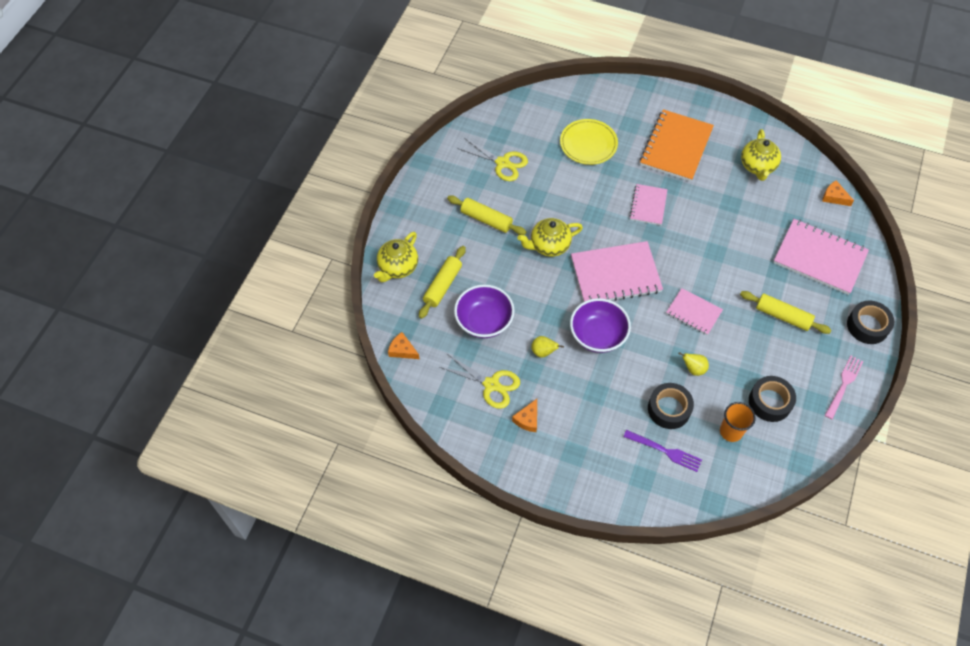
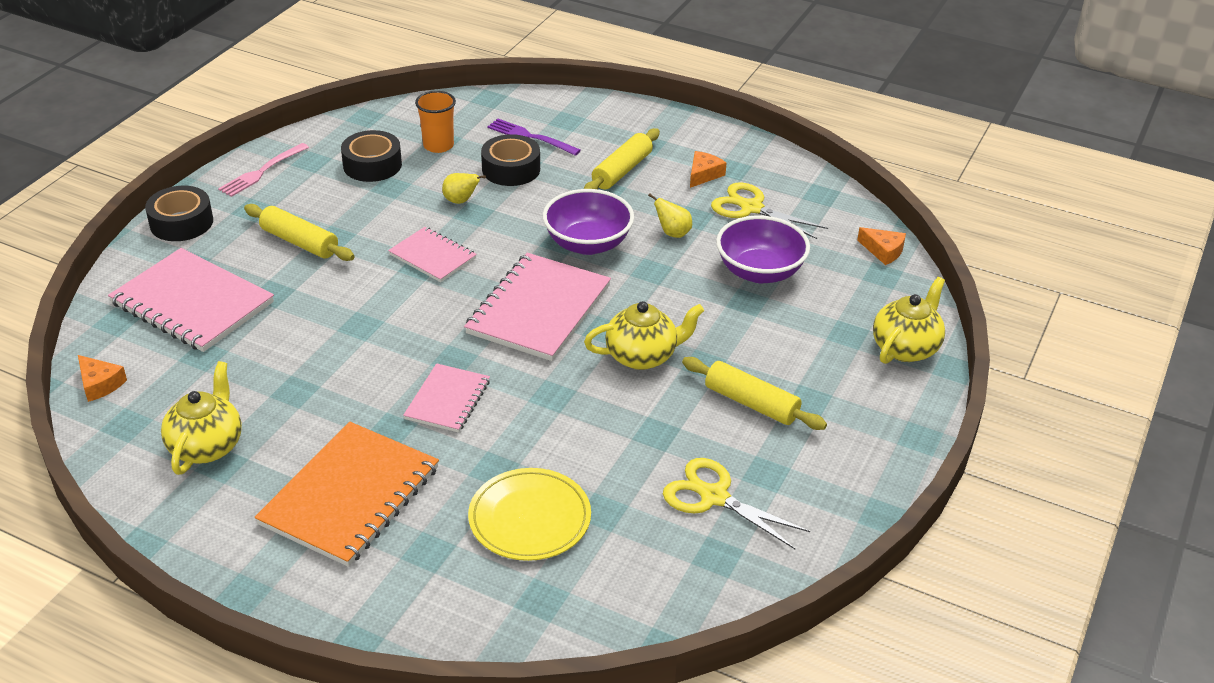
camera: 175 degrees left, 20 degrees down
(442, 285) = (827, 318): yellow rolling pin -> yellow rolling pin (622, 171)
(615, 274) = (539, 309): pink notebook -> pink notebook turned 60 degrees counterclockwise

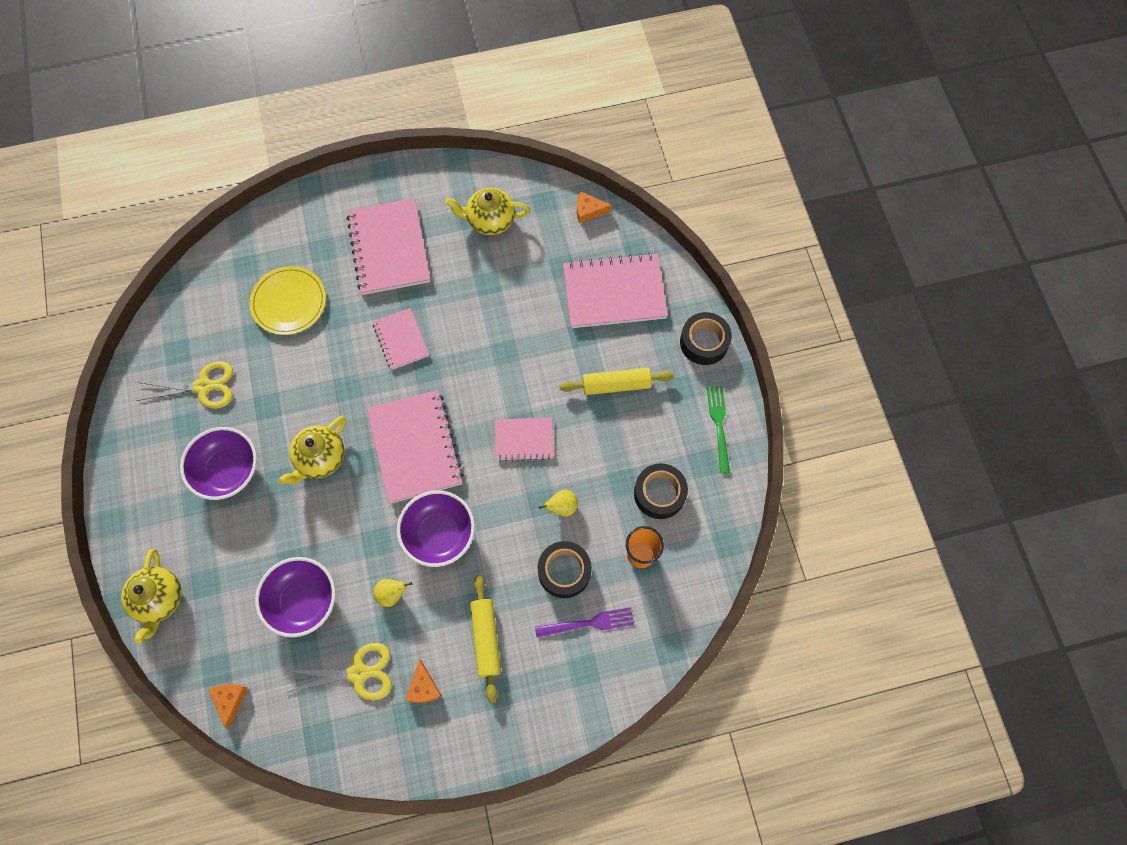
camera: 140 degrees right, 30 degrees up
(207, 446) = (490, 220): yellow teapot -> yellow teapot turned 120 degrees clockwise
(262, 171) = (719, 425): pink fork -> green fork
(350, 496) = (389, 248): orange notebook -> pink notebook
(751, 403) = (228, 471): yellow rolling pin -> purple bowl
(883, 251) = (230, 700): orange cheese -> orange cheese turned 90 degrees clockwise

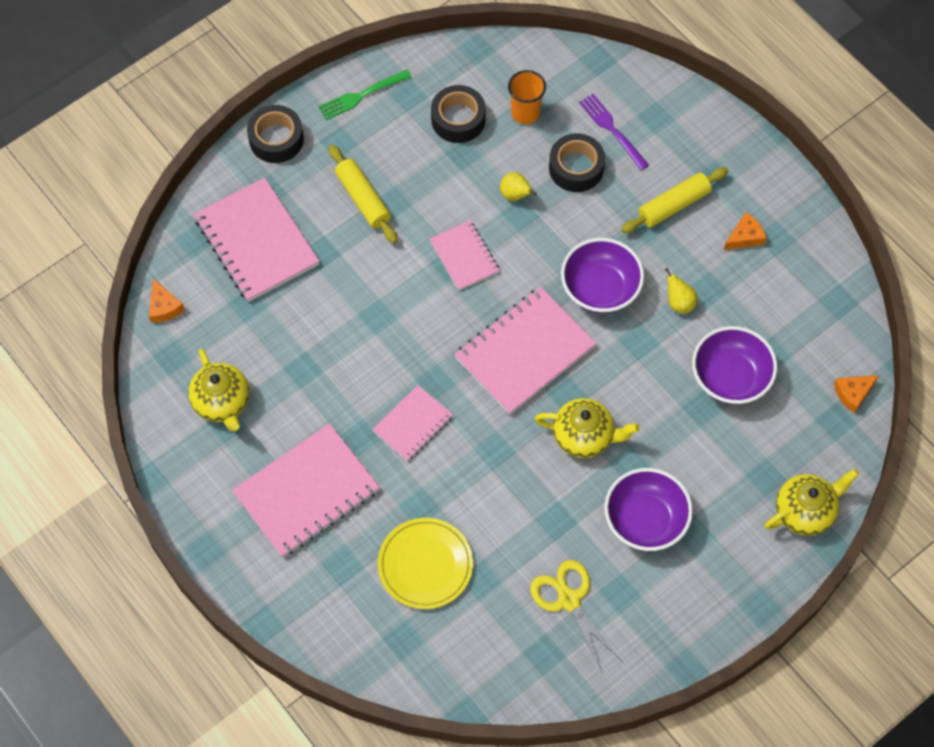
camera: 115 degrees left, 5 degrees down
(358, 673) = (765, 296): yellow scissors -> none

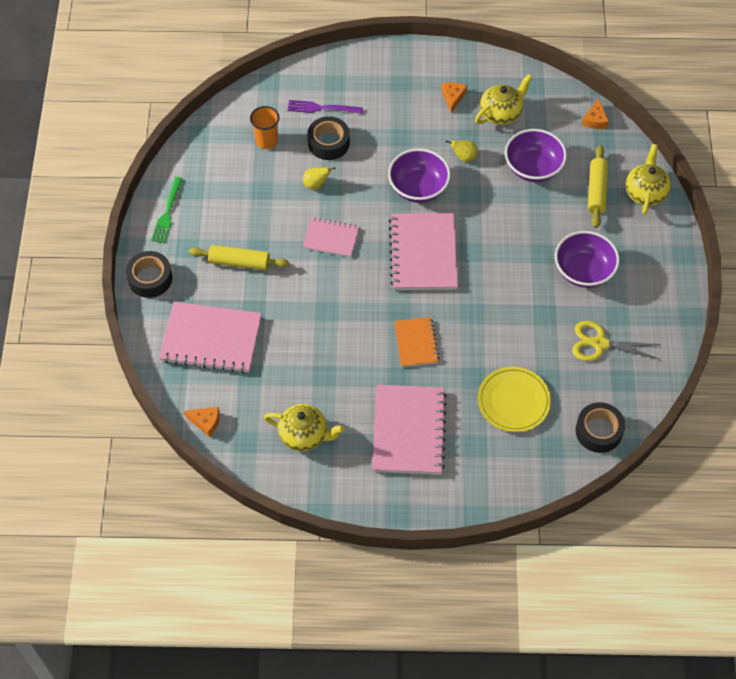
camera: 50 degrees left, 5 degrees down
(413, 424) = (416, 343): pink notebook -> orange notebook
(458, 119) = (236, 176): black tape -> black tape (598, 431)
(584, 436) = (504, 263): yellow teapot -> yellow teapot (501, 113)
(673, 205) = (400, 115): yellow rolling pin -> yellow rolling pin (597, 191)

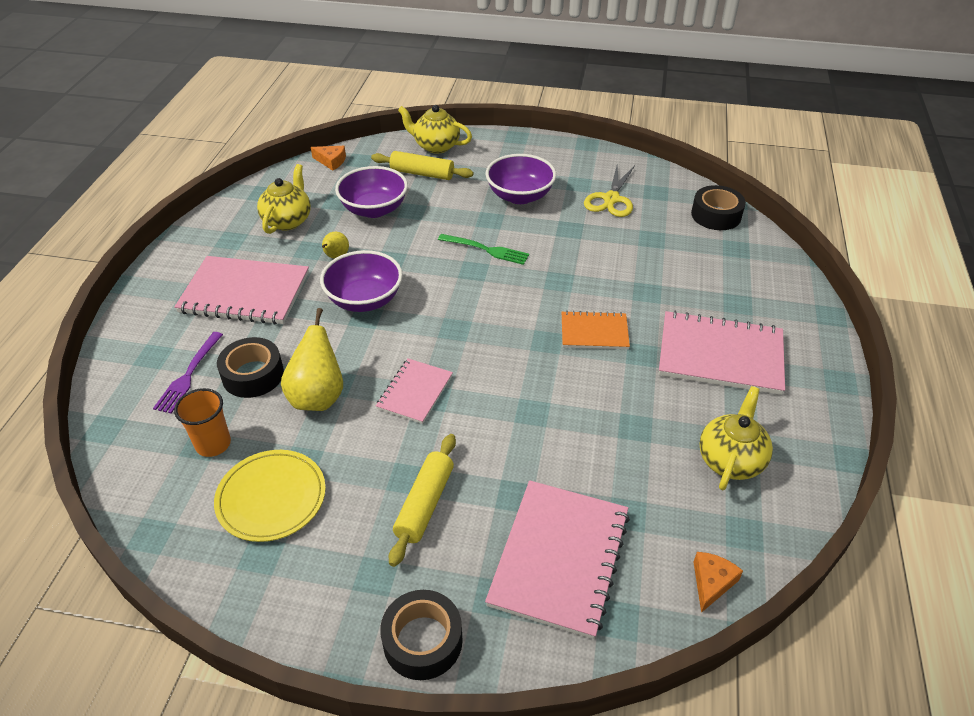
camera: 80 degrees left, 15 degrees down
(167, 212) = (293, 598): green fork -> green fork (486, 249)
(316, 184) = (318, 397): yellow pear -> yellow pear, size x1.86
(423, 253) = (464, 308): pink notebook -> pink notebook (245, 293)
(453, 97) = (243, 253): orange cheese -> none
(501, 113) = (288, 221): yellow teapot -> yellow teapot turned 45 degrees clockwise
(513, 401) = (679, 266): yellow plate -> yellow plate (271, 498)

